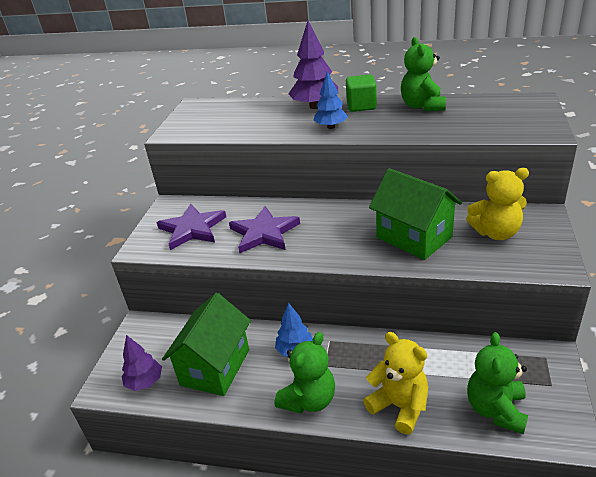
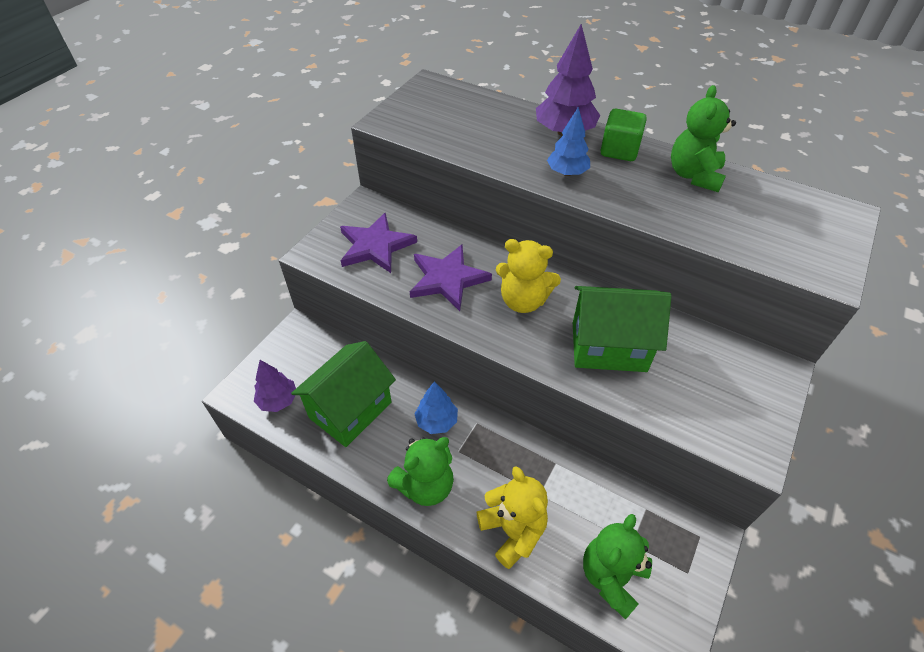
camera: 15 degrees right, 15 degrees up
(414, 237) = (608, 346): green house -> green house turned 60 degrees counterclockwise
(496, 233) = (707, 375): yellow teddy bear -> yellow teddy bear (523, 301)

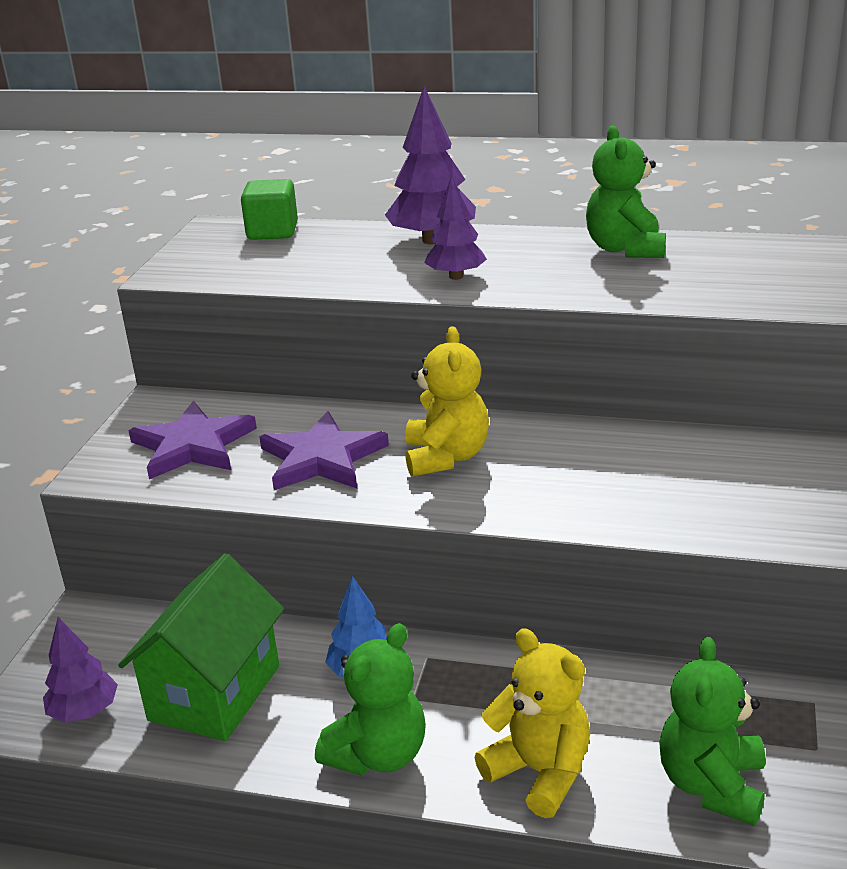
camera: 15 degrees left, 20 degrees down
(523, 301) = (446, 457): yellow teddy bear -> yellow teddy bear turned 90 degrees counterclockwise
(567, 173) = (456, 276): blue tree -> purple tree
(608, 346) = (590, 478): green house -> none
(619, 150) = (516, 244): green cube -> green cube (272, 232)

